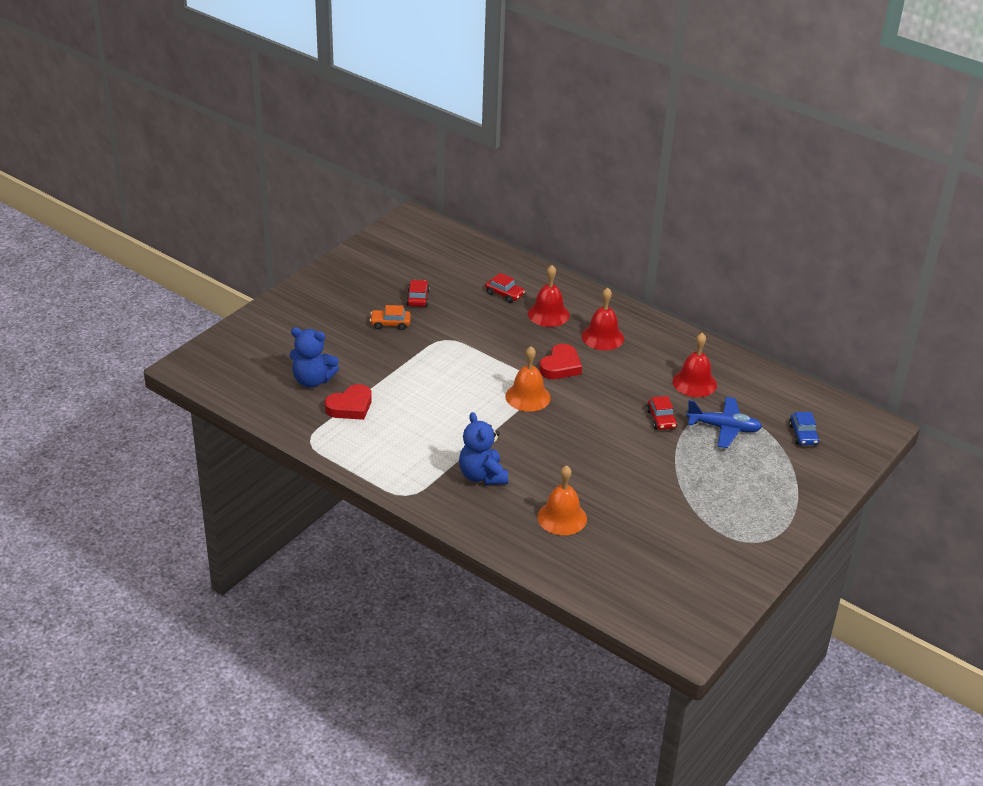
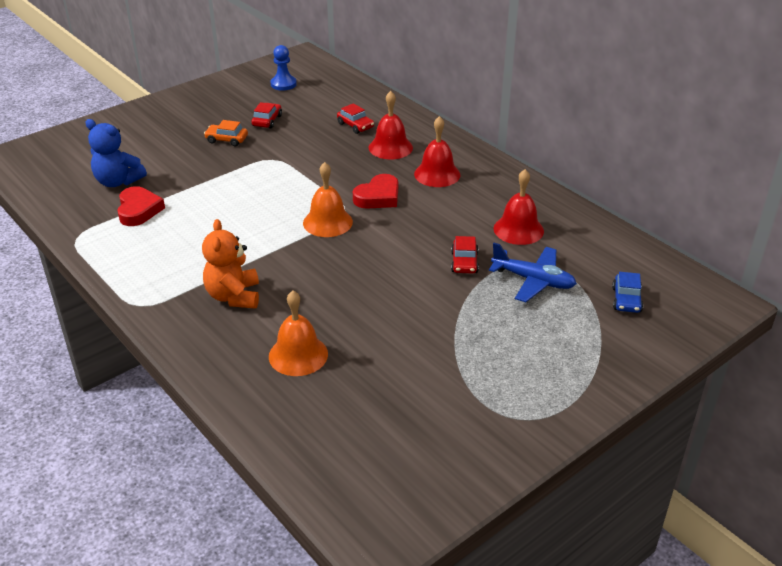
camera: 15 degrees right, 0 degrees up
(350, 406) = (138, 210): red heart -> red heart turned 75 degrees counterclockwise
(411, 254) = (283, 84): none -> blue pawn
(482, 476) = (234, 296): blue teddy bear -> orange teddy bear

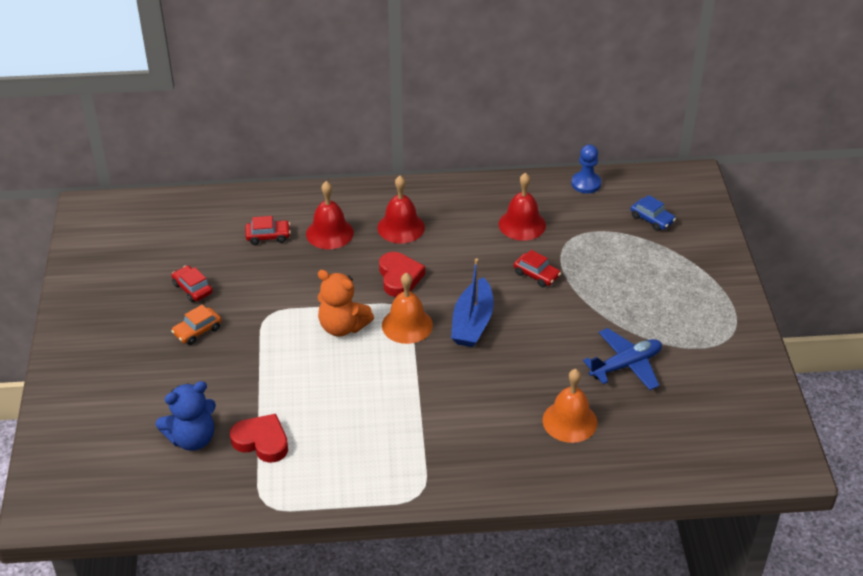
camera: 55 degrees left, 5 degrees up
(234, 296) = (460, 428): orange teddy bear -> orange teddy bear (342, 327)
(283, 84) = (133, 247): blue pawn -> blue pawn (586, 183)
(365, 253) = (472, 323): none -> blue boat
(533, 280) = (591, 251): blue plane -> blue plane (626, 365)

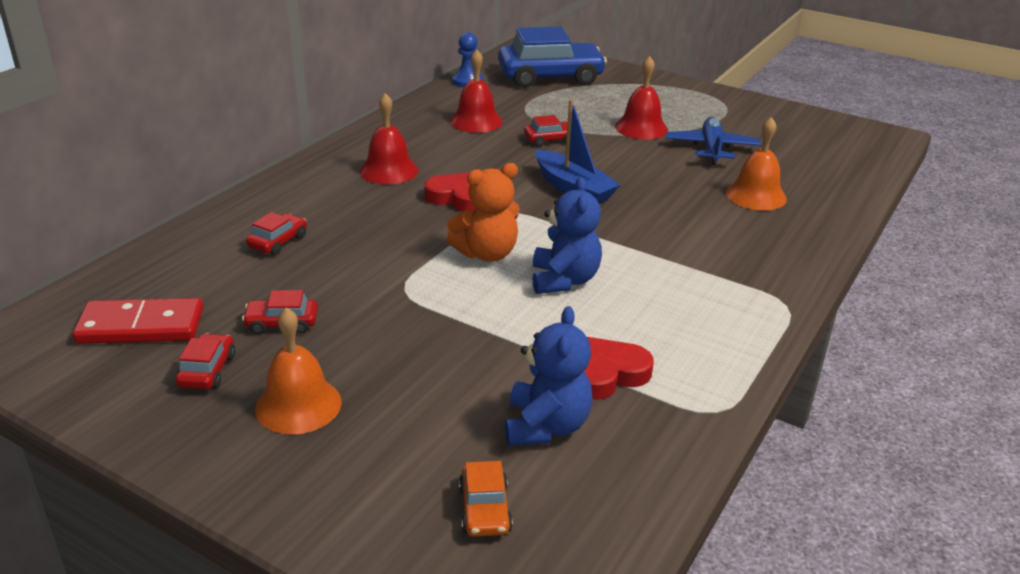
camera: 55 degrees left, 10 degrees down
(131, 289) = (207, 371): none -> red car
(145, 242) = (141, 326): none -> red domino
(197, 331) = (360, 348): orange car -> orange car (484, 509)
(329, 233) = (334, 207): red bell -> red bell (641, 128)
(345, 376) = (564, 280): none -> blue teddy bear
(407, 325) = (532, 219): orange bell -> orange bell (298, 405)
(652, 219) = (550, 77): blue car -> blue car, size x2.31

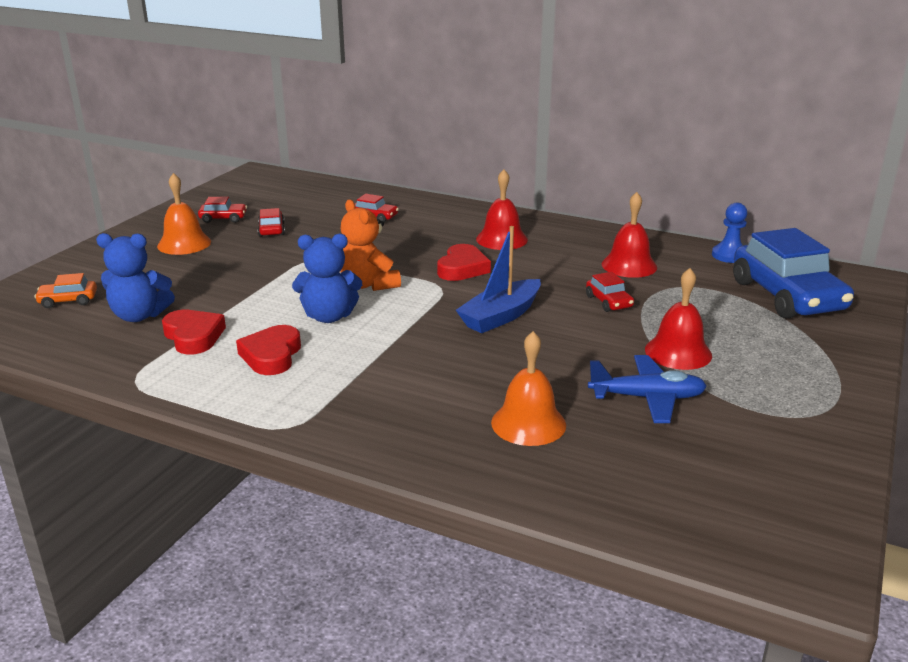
camera: 85 degrees right, 5 degrees down
(141, 326) = (271, 197): red domino -> none
(652, 316) = (271, 355): none -> red heart

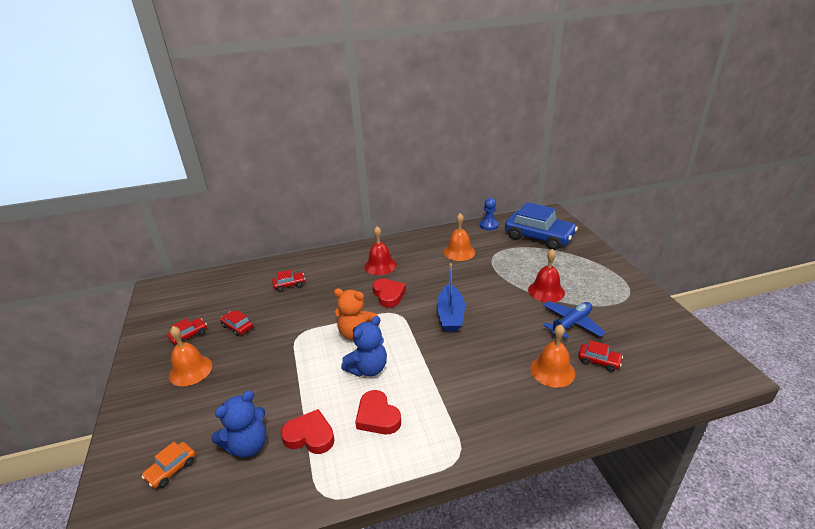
camera: 40 degrees left, 5 degrees up
(608, 302) = (481, 278): red car -> red car (599, 361)
(629, 265) = (459, 252): red bell -> orange bell

